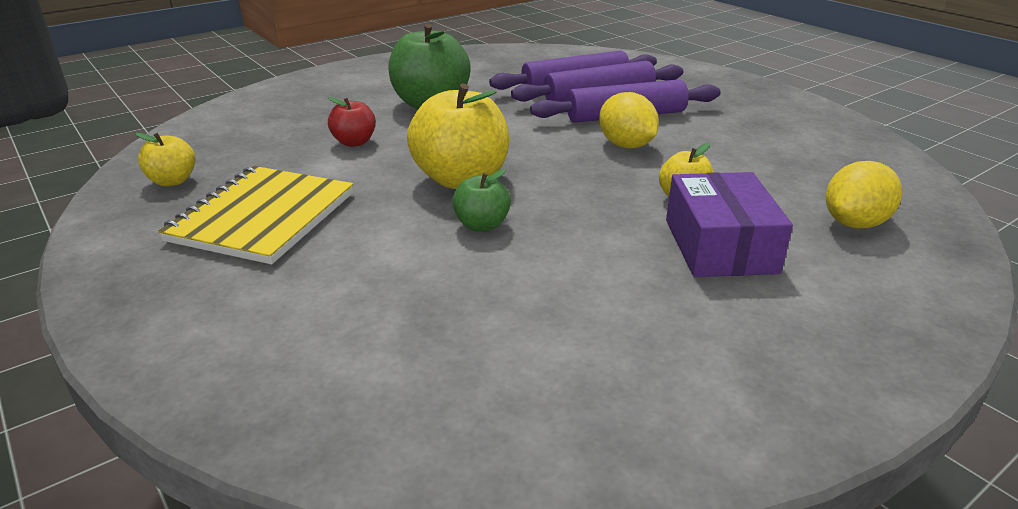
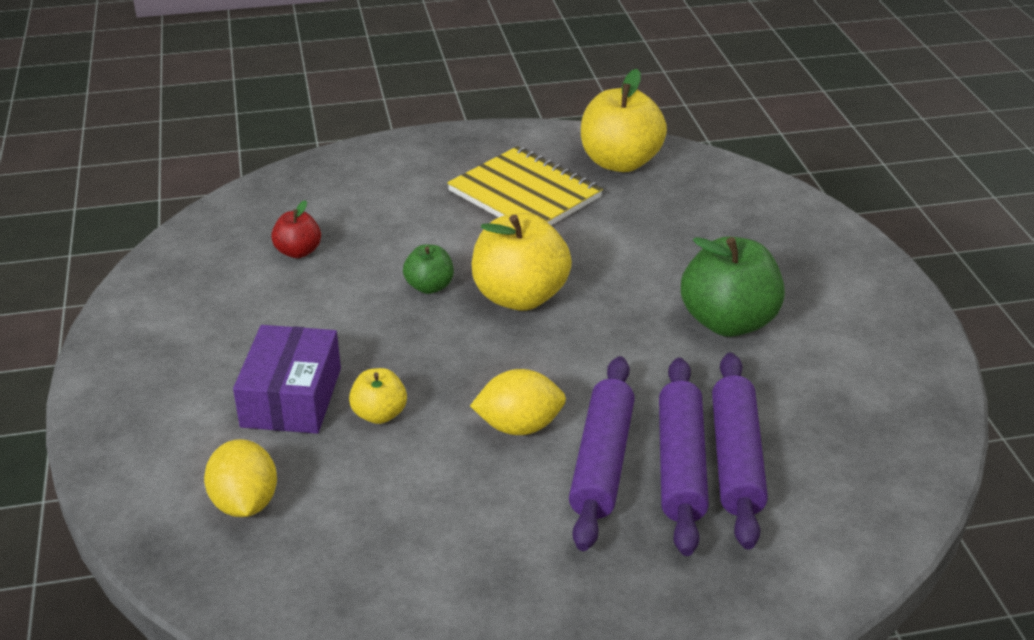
camera: 115 degrees right, 5 degrees up
(172, 181) = (620, 162): yellow apple -> yellow apple, size x1.93
(354, 142) = (645, 255): red apple -> red apple (298, 252)
(720, 246) = (291, 397): purple box -> purple box turned 75 degrees clockwise

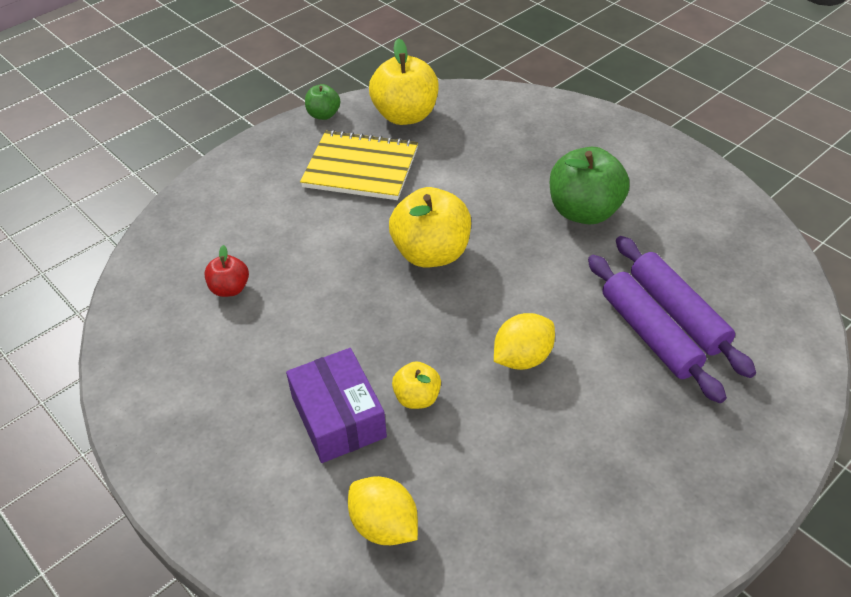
camera: 30 degrees left, 10 degrees up
(429, 287) = (359, 274): green apple -> green apple (323, 115)
(601, 462) = (599, 358): purple rolling pin -> none

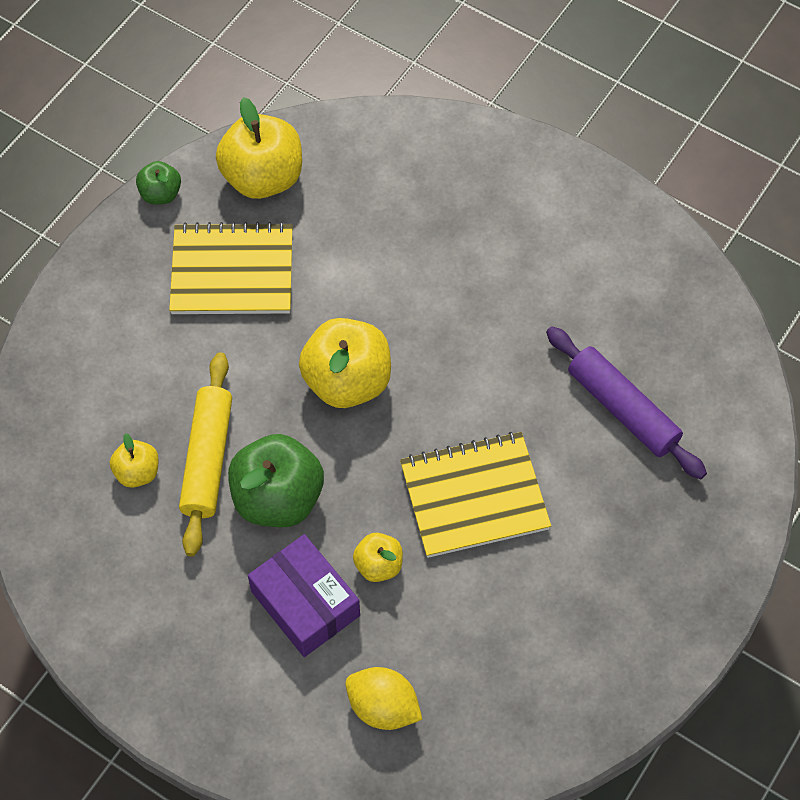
camera: 15 degrees left, 15 degrees up
(230, 289) = (137, 472): red apple -> yellow apple
(293, 289) = (208, 459): none -> yellow rolling pin
(522, 358) = (474, 496): yellow lemon -> yellow notebook
(584, 211) = (504, 290): green apple -> green apple (278, 498)
(649, 334) = (597, 442): purple rolling pin -> none

